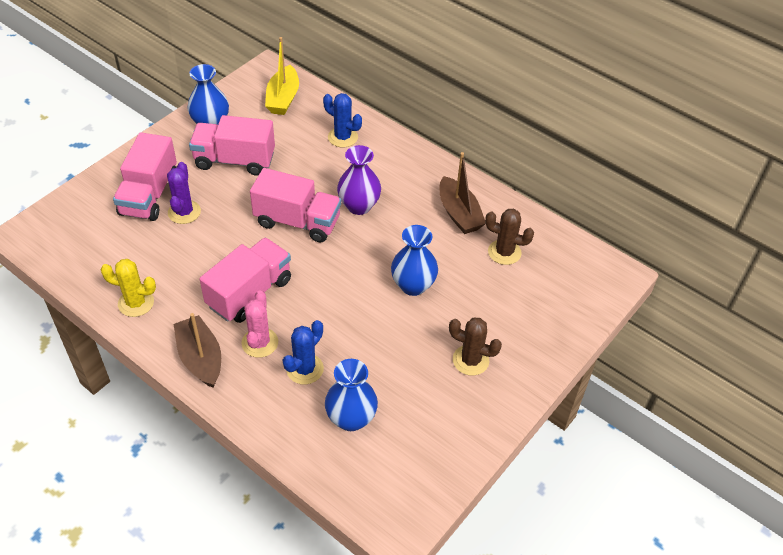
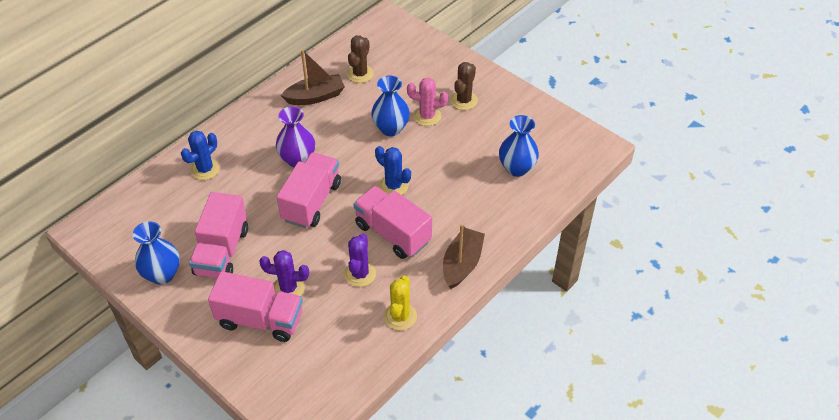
camera: 85 degrees left, 0 degrees up
(196, 267) = (360, 274): none -> purple cactus
(200, 358) = (462, 264): brown boat -> brown boat turned 135 degrees clockwise
(260, 343) = (446, 224): pink cactus -> pink cactus (427, 116)
(283, 98) = (136, 215): yellow boat -> none
(305, 369) = (472, 195): blue cactus -> blue cactus (393, 186)

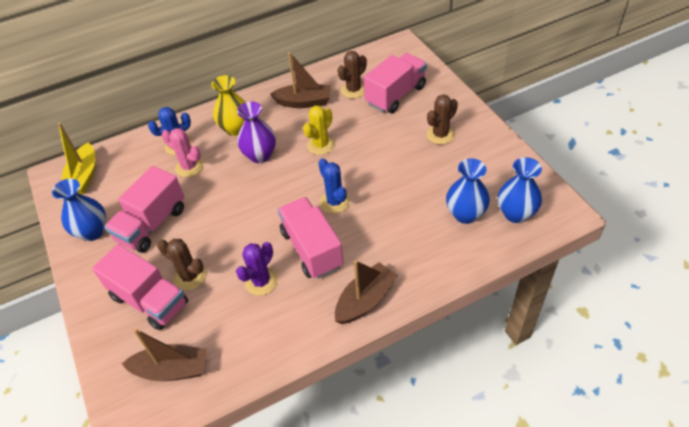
camera: 25 degrees right, 0 degrees up
(118, 224) = (84, 176): none -> yellow boat
(257, 138) = (235, 128): none -> yellow vase
(288, 288) = (190, 276): purple cactus -> brown cactus
(311, 202) = (252, 198): pink truck -> pink truck (395, 95)
(316, 370) = (172, 369): none -> brown boat
(391, 128) = (358, 146): blue vase -> blue vase (515, 214)
(400, 316) = (278, 338): yellow cactus -> yellow cactus (321, 145)
(427, 116) = (398, 142): pink cactus -> pink cactus (189, 167)

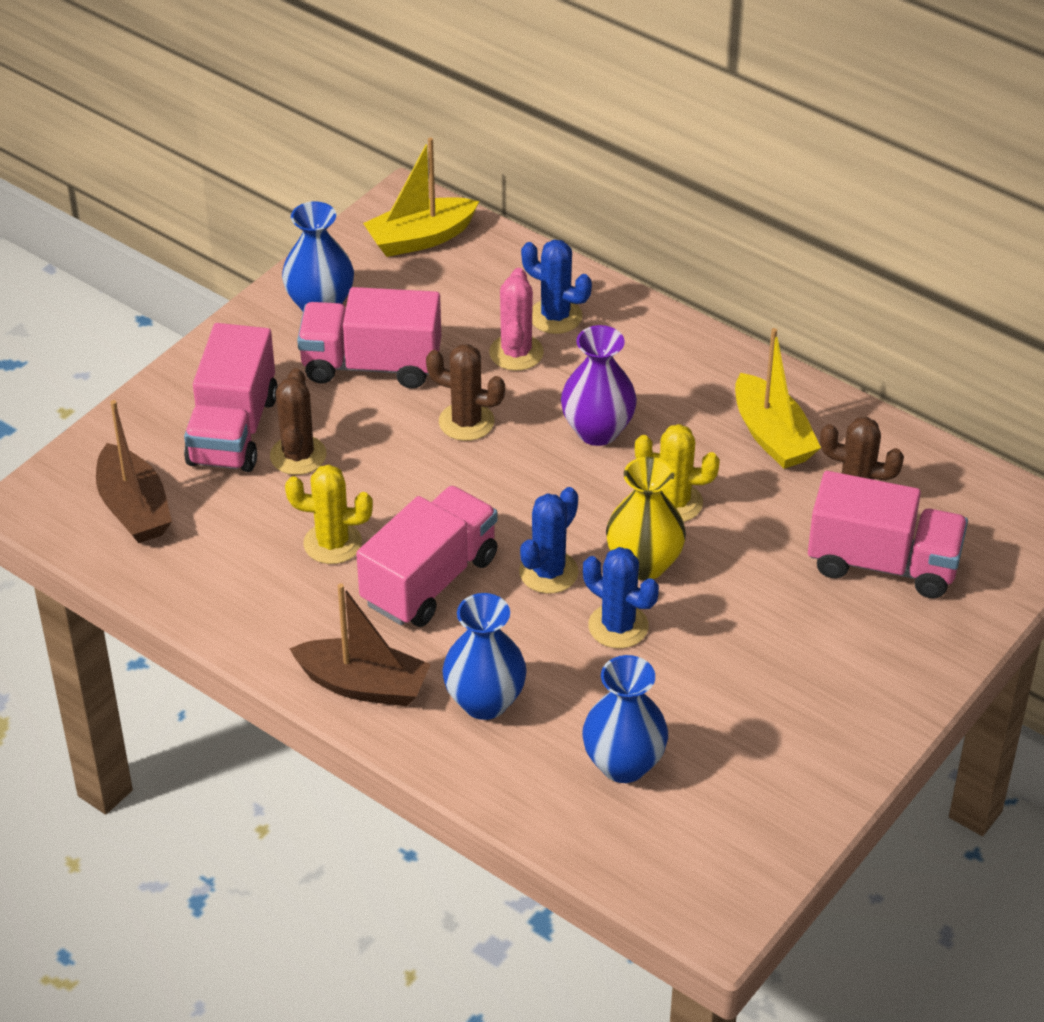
camera: 60 degrees right, 5 degrees down
(235, 128) = (642, 371): yellow vase -> yellow vase (644, 564)
(261, 281) = (332, 543): purple cactus -> yellow cactus
(304, 102) = (772, 436): brown boat -> yellow boat
(382, 188) = (618, 626): none -> blue cactus
(440, 135) = (811, 668): brown cactus -> brown cactus (466, 422)
(515, 214) = (668, 839): blue vase -> blue vase (485, 702)

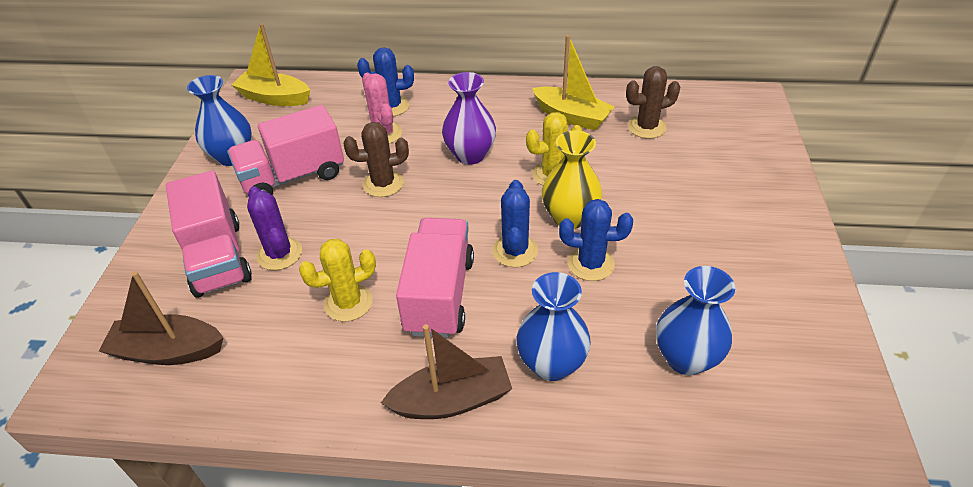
camera: 30 degrees left, 0 degrees up
(134, 508) = (168, 351): brown boat -> brown boat turned 150 degrees clockwise
(298, 455) = (279, 254): brown cactus -> purple cactus
(420, 238) = (274, 98): yellow boat -> yellow boat turned 75 degrees clockwise
(883, 564) = (700, 155): pink truck -> none

